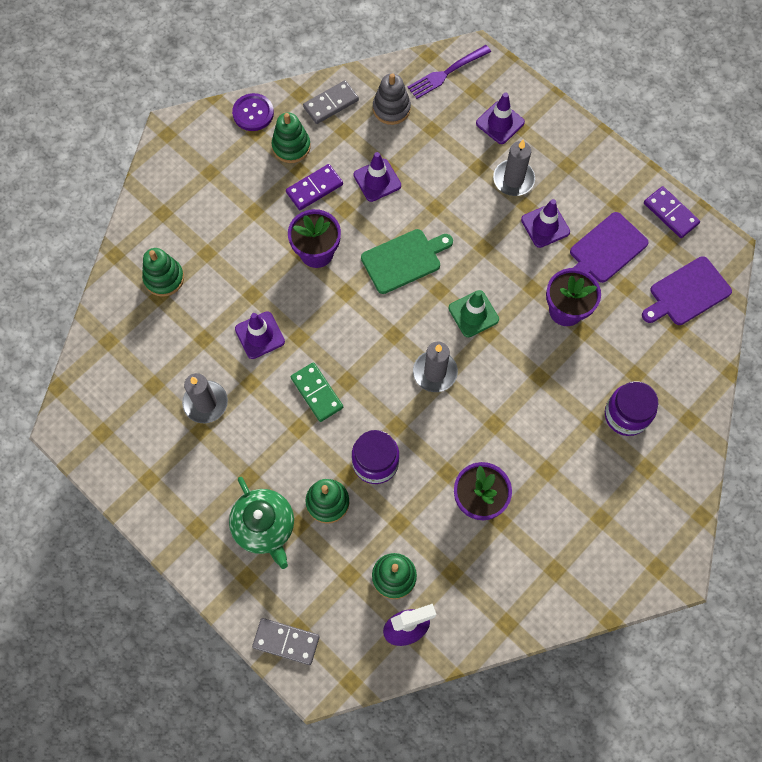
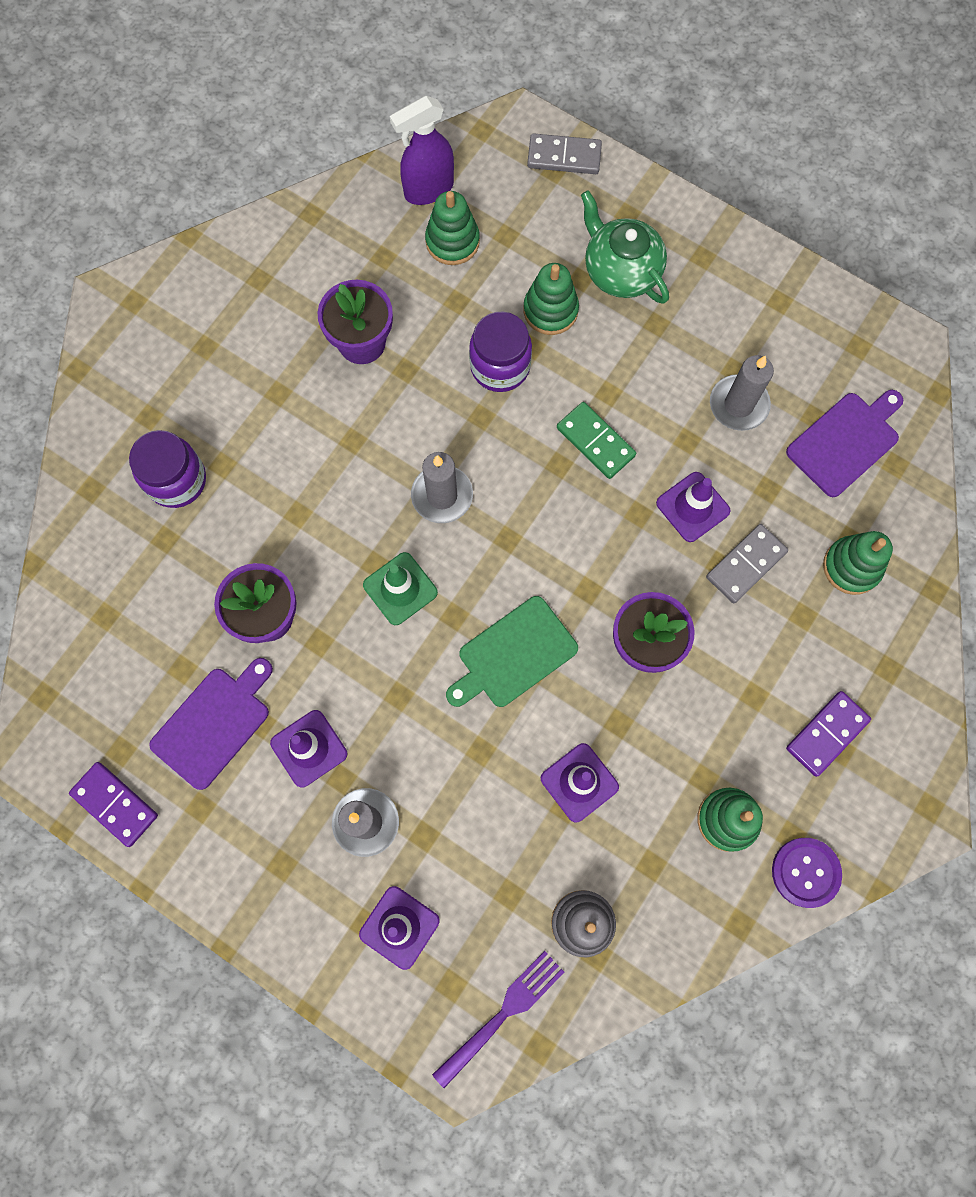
camera: 170 degrees right, 5 degrees up
(314, 188) = (673, 750): purple domino -> purple domino (827, 734)
(331, 104) = (684, 914): grey domino -> grey domino (746, 565)
(687, 293) = (91, 674): purple cutting board -> purple cutting board (846, 441)

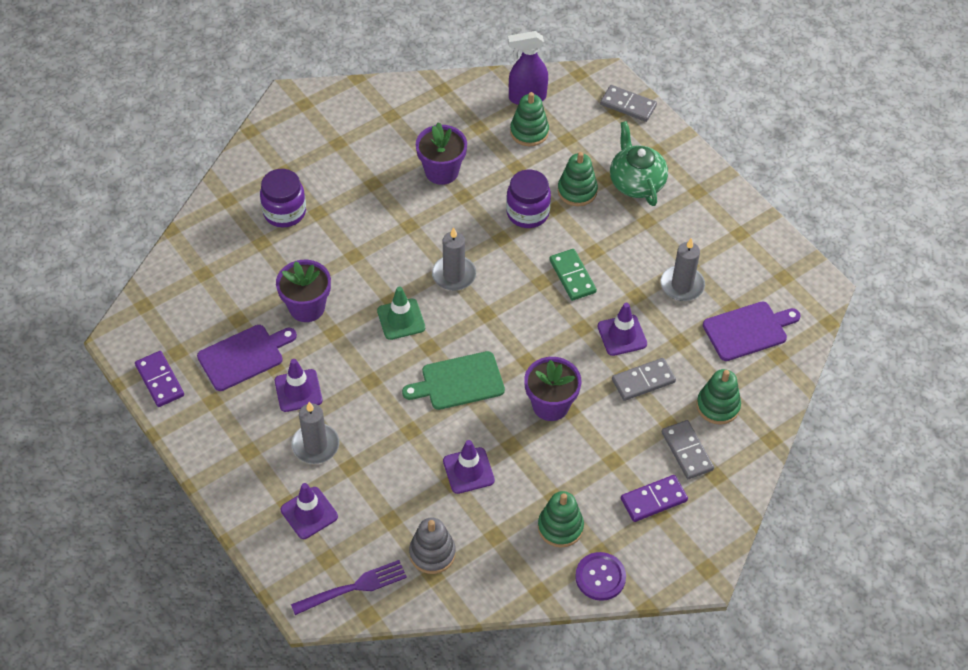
camera: 20 degrees right, 20 degrees down
(839, 647) = (687, 451): none -> grey domino

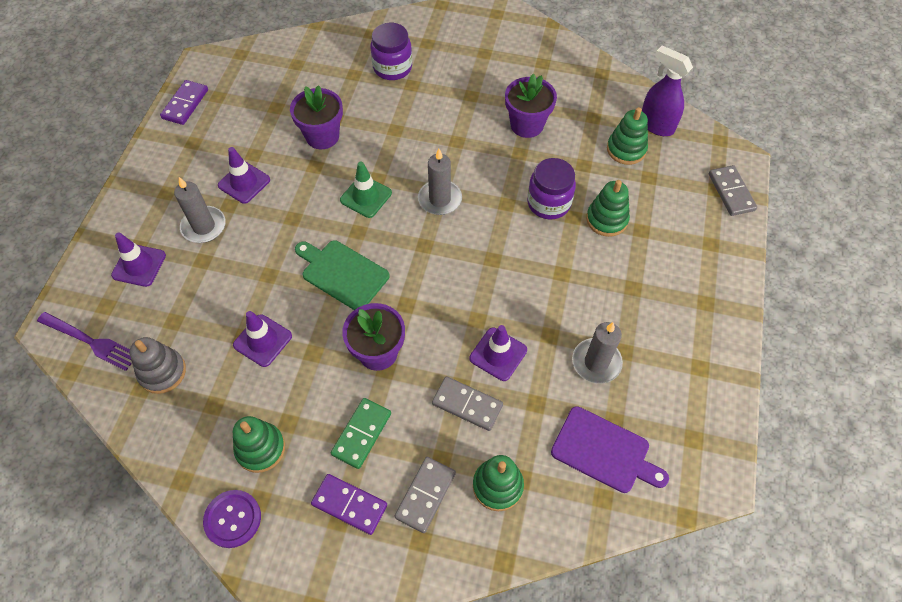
camera: 50 degrees right, 5 degrees up
(244, 356) = (246, 133): purple cutting board -> none
(572, 276) = (520, 276): green domino -> green domino (361, 434)
(636, 182) = (662, 253): green teapot -> none

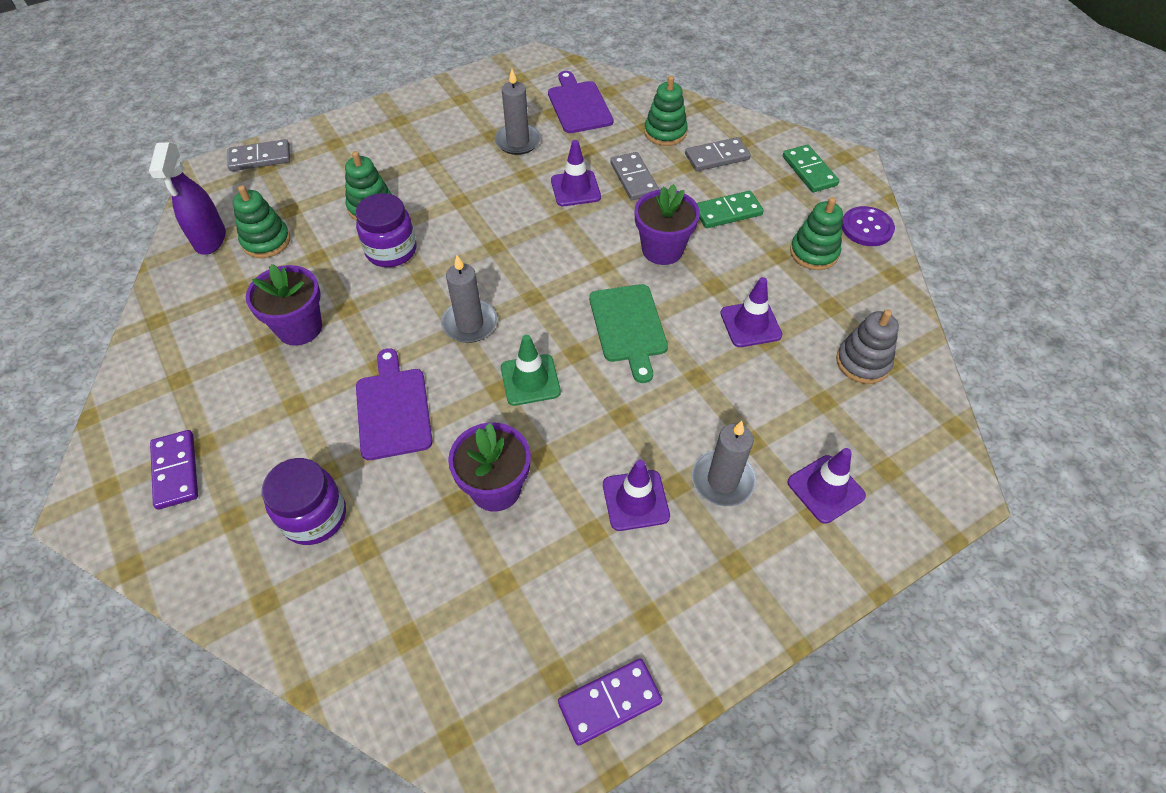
camera: 135 degrees left, 5 degrees down
(90, 341) = (922, 442): purple fork -> none
(330, 553) = (809, 171): none -> green domino
(349, 505) = (774, 184): purple domino -> purple domino (176, 471)
(419, 129) = (393, 409): none -> purple cutting board
(731, 192) = (260, 158): grey domino -> grey domino turned 45 degrees clockwise

